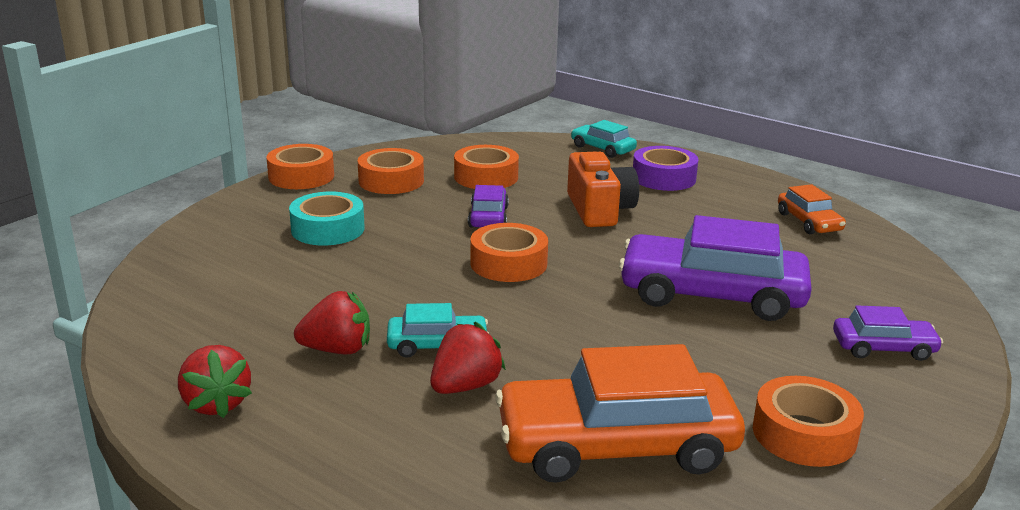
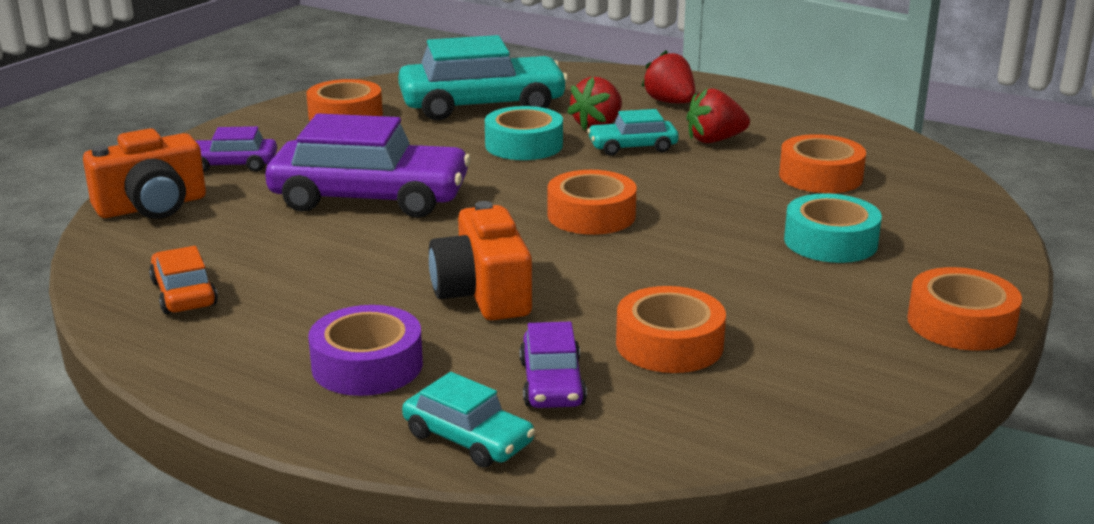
camera: 175 degrees right, 0 degrees up
(216, 404) = (774, 110): red strawberry -> red strawberry (670, 102)
(391, 181) = (815, 325): orange tape -> orange tape (820, 176)
(488, 217) = (636, 271): purple car -> purple car (551, 383)
(561, 357) = (524, 145): none -> turquoise tape
(616, 445) = (482, 105): orange car -> turquoise car
(912, 298) = (152, 206): none -> orange camera

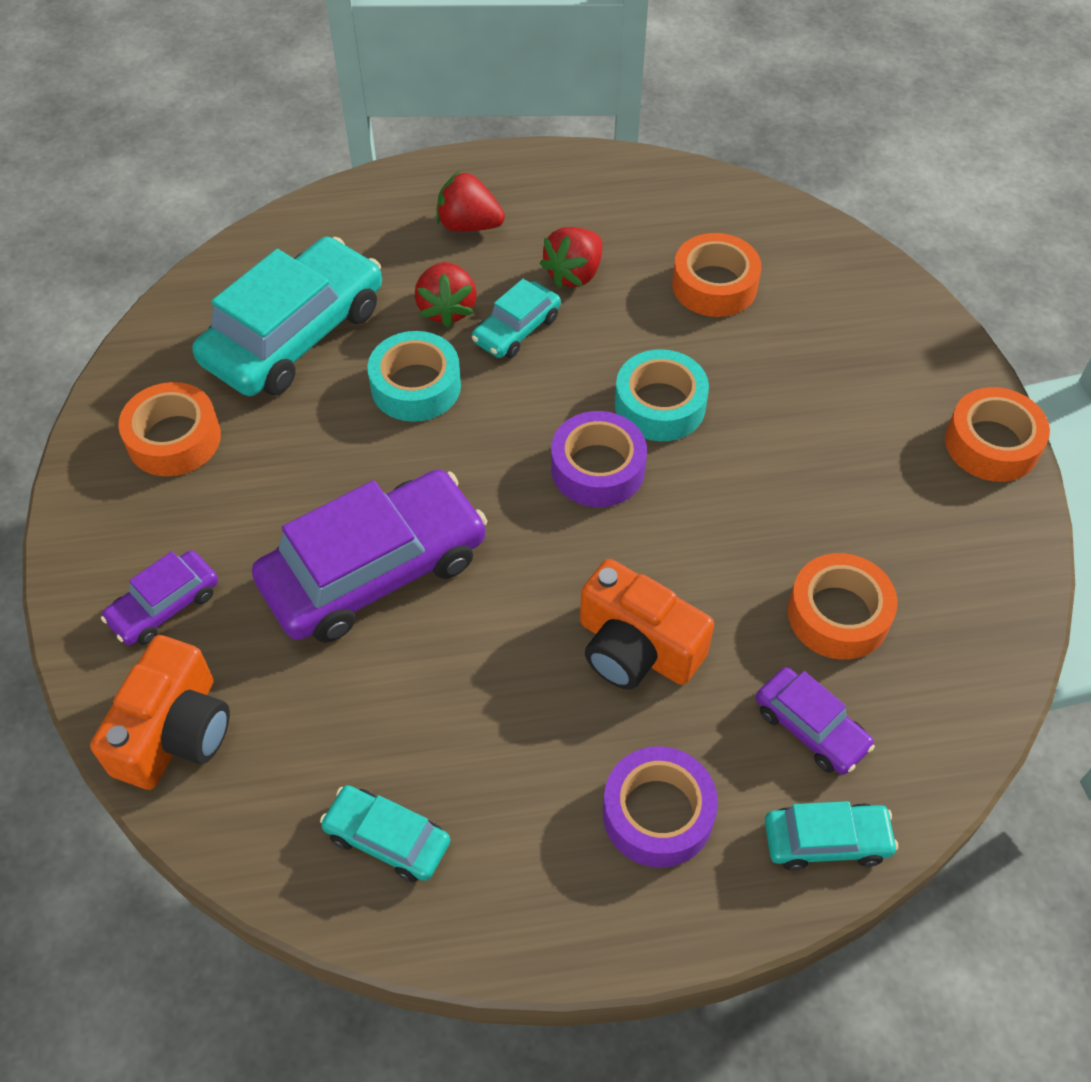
camera: 40 degrees left, 30 degrees up
(184, 293) = (387, 838): orange car -> turquoise car
(591, 215) = (598, 468): orange tape -> purple tape
(830, 242) = (812, 386): turquoise tape -> turquoise tape (660, 405)

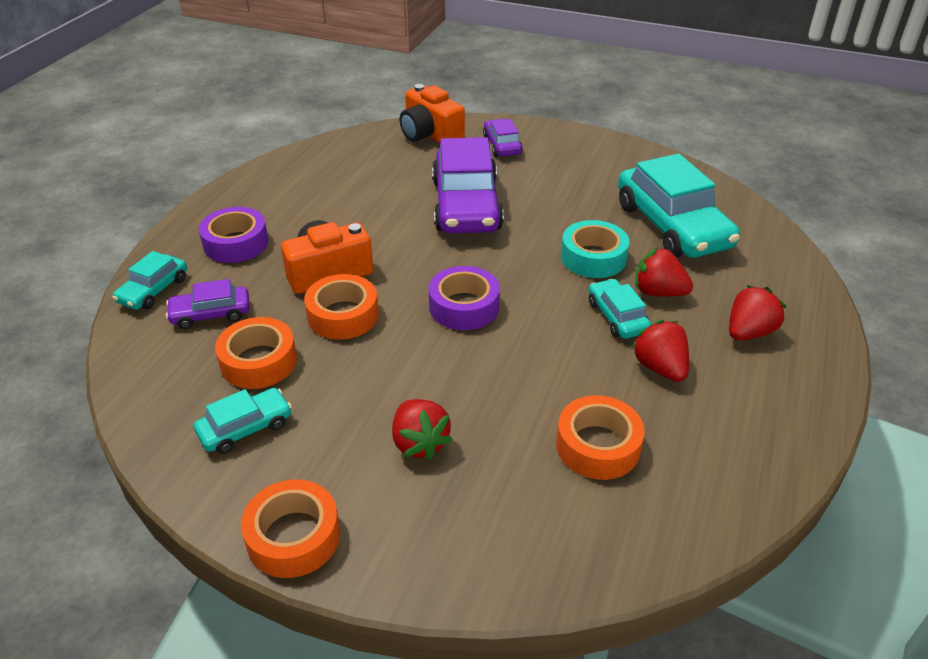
camera: 120 degrees right, 15 degrees down
(174, 439) = (612, 169): orange tape -> orange tape (343, 315)
(387, 838) = (319, 169): turquoise car -> turquoise car (245, 428)
(660, 405) = (494, 357): turquoise tape -> none
(820, 409) = (419, 443): none -> red strawberry

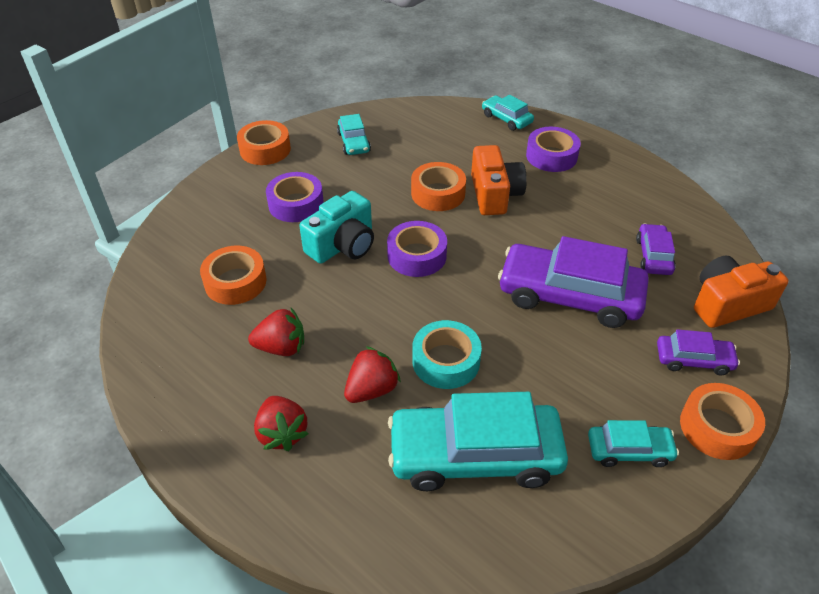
camera: 110 degrees right, 5 degrees up
(211, 314) = (468, 139): purple car -> purple car (654, 256)
(259, 361) = (409, 153): orange tape -> orange tape (717, 427)
(419, 443) = (296, 204): red strawberry -> purple tape
(478, 370) = (342, 245): none -> turquoise camera
(617, 317) = (355, 345): turquoise car -> turquoise car (629, 450)

